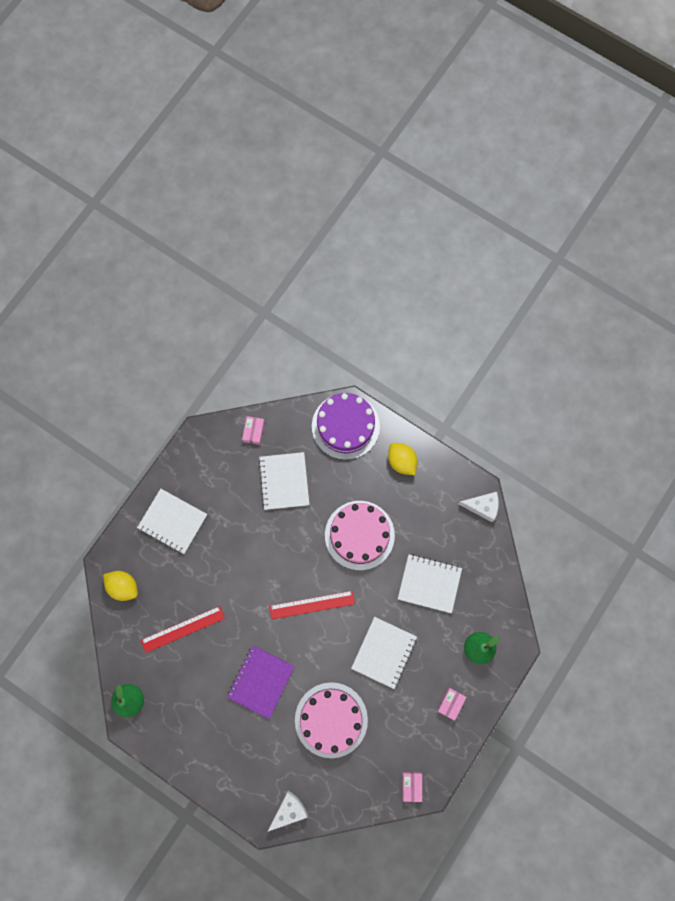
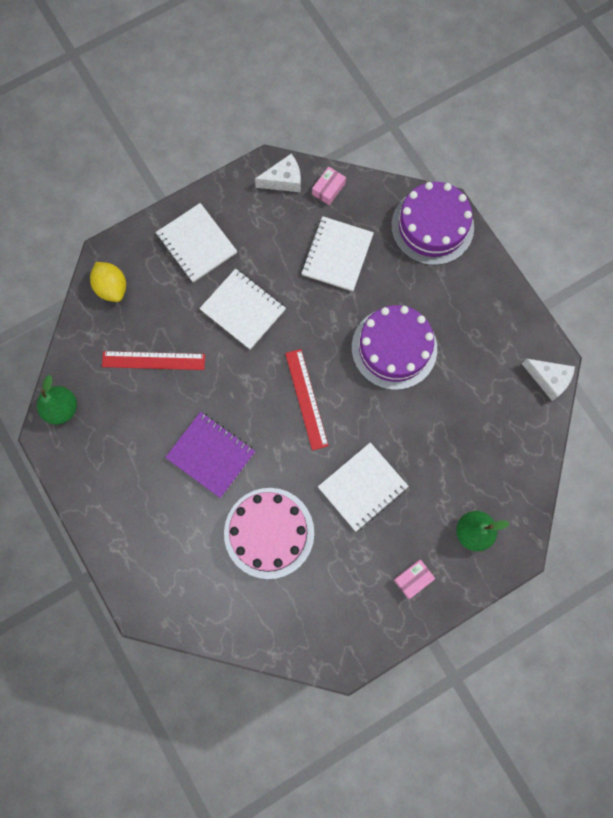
camera: 25 degrees right, 0 degrees up
(261, 681) = (211, 455): purple notebook -> purple notebook turned 75 degrees clockwise
(289, 810) = (175, 609): white cheese -> white cheese (283, 180)
(312, 605) = (306, 399): red ruler -> red ruler turned 60 degrees clockwise
(359, 535) = (394, 348): pink cake -> purple cake
(401, 461) = (478, 290): yellow lemon -> none
(411, 786) = (325, 649): pink box -> none
(429, 583) = (449, 436): white notebook -> white notebook (243, 310)

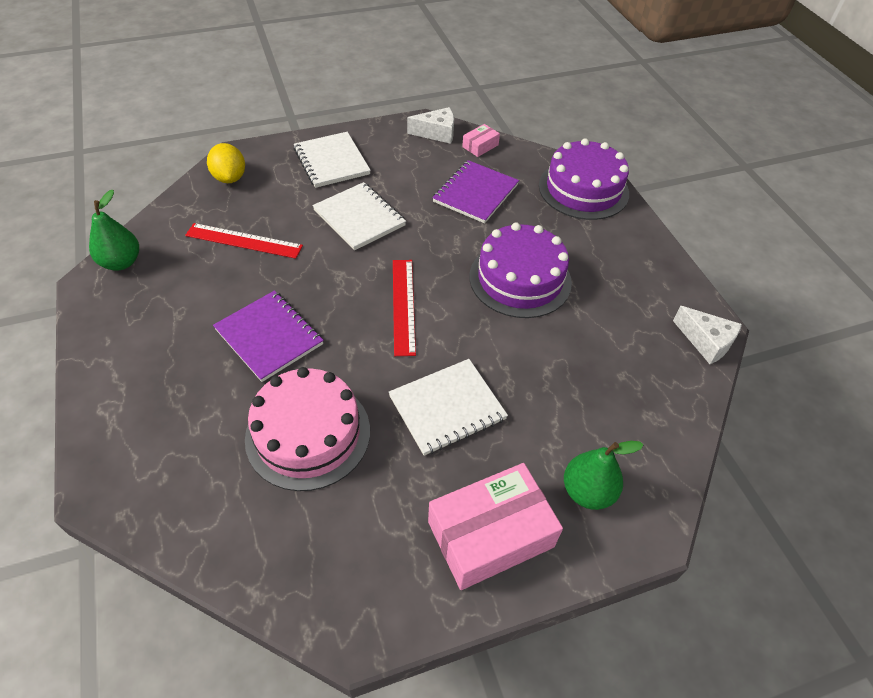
camera: 10 degrees right, 25 degrees down
(337, 255) = (475, 193): white notebook -> purple notebook
(413, 579) = (490, 534): pink box -> pink box, size x2.17

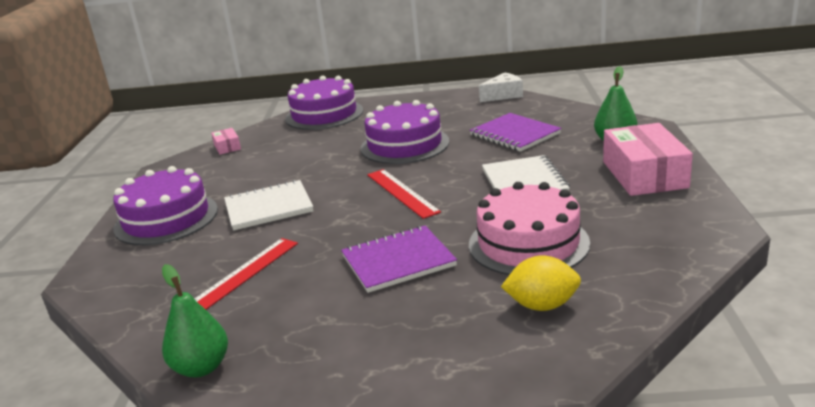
camera: 65 degrees left, 25 degrees down
(230, 178) = (122, 283): yellow lemon -> yellow lemon (542, 305)
(331, 161) = (166, 219): white notebook -> purple cake
(403, 305) = (401, 193): red ruler -> red ruler turned 45 degrees clockwise
(437, 133) = (186, 164): white cheese -> none
(475, 193) = (288, 153): purple notebook -> purple notebook (514, 134)

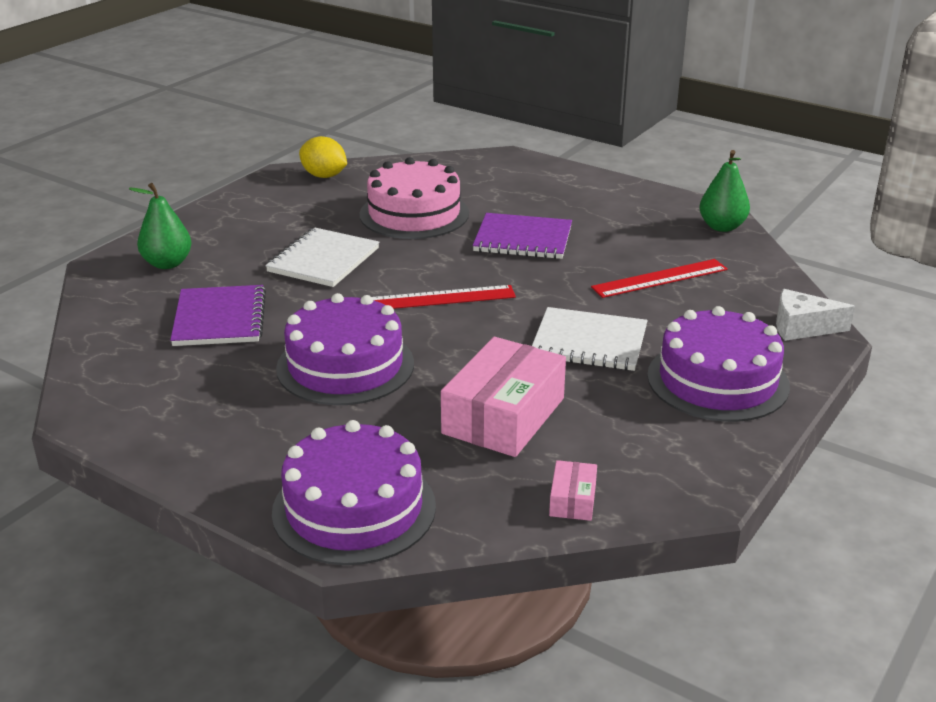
camera: 150 degrees left, 5 degrees up
(401, 193) = (440, 298): red ruler -> red ruler turned 75 degrees clockwise
(503, 95) = (87, 398): white cheese -> white cheese (802, 327)
(542, 305) = (469, 181): yellow lemon -> yellow lemon (324, 176)
(644, 174) = (230, 224): pink box -> pink box (503, 416)

